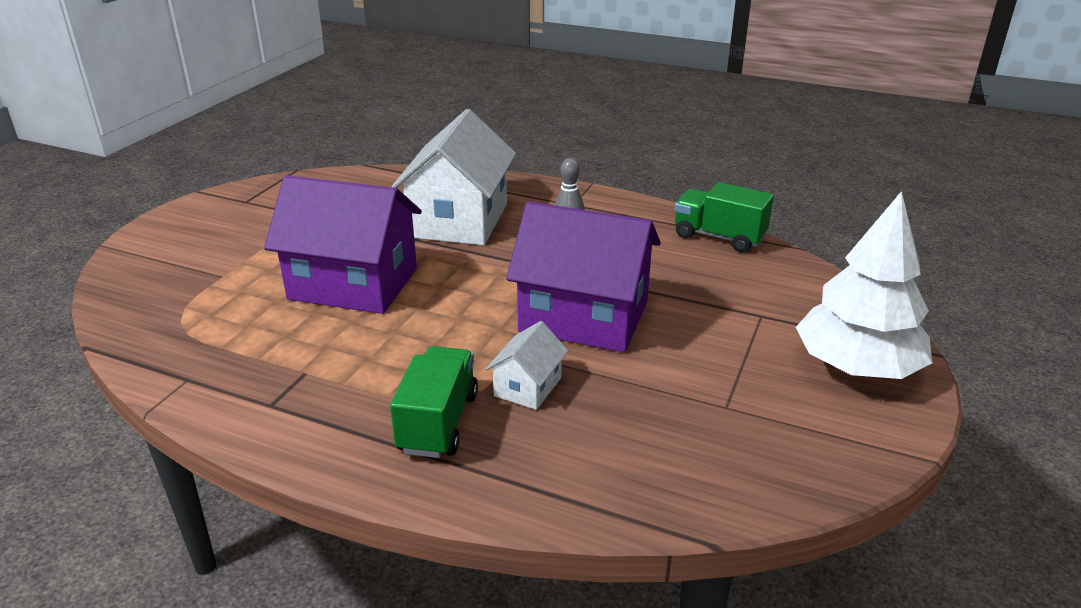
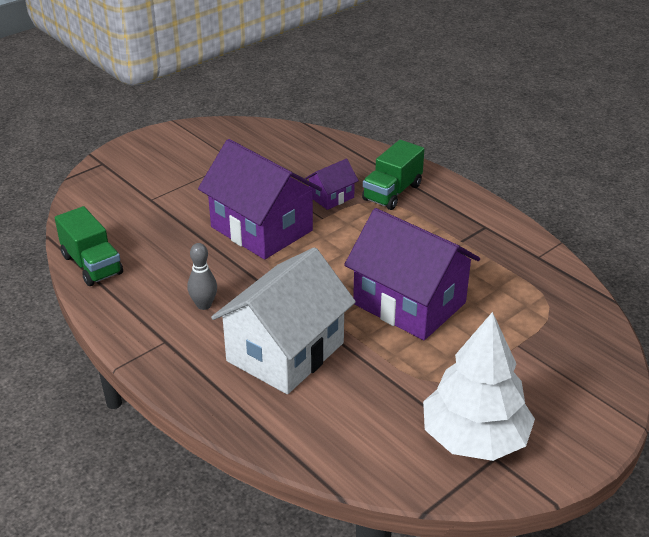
camera: 155 degrees left, 5 degrees up
(528, 387) = (331, 197): white house -> purple house
(856, 367) = (143, 160): white tree -> white tree (474, 438)

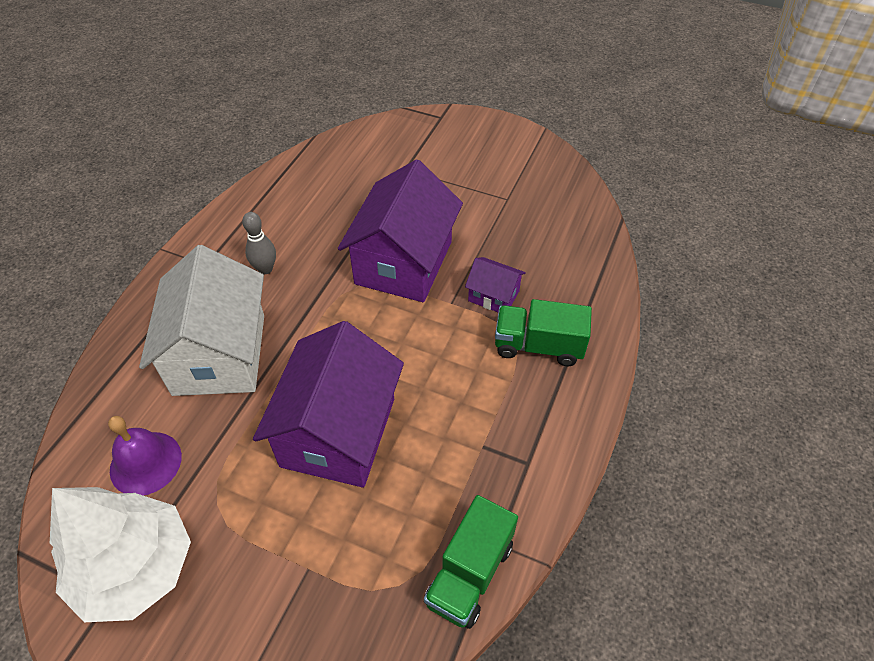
camera: 65 degrees right, 15 degrees up
(92, 265) = (289, 176): green truck -> green truck (469, 574)
(285, 352) = (220, 354): white house -> white house turned 75 degrees clockwise
(375, 417) = (145, 463): none -> purple bell

